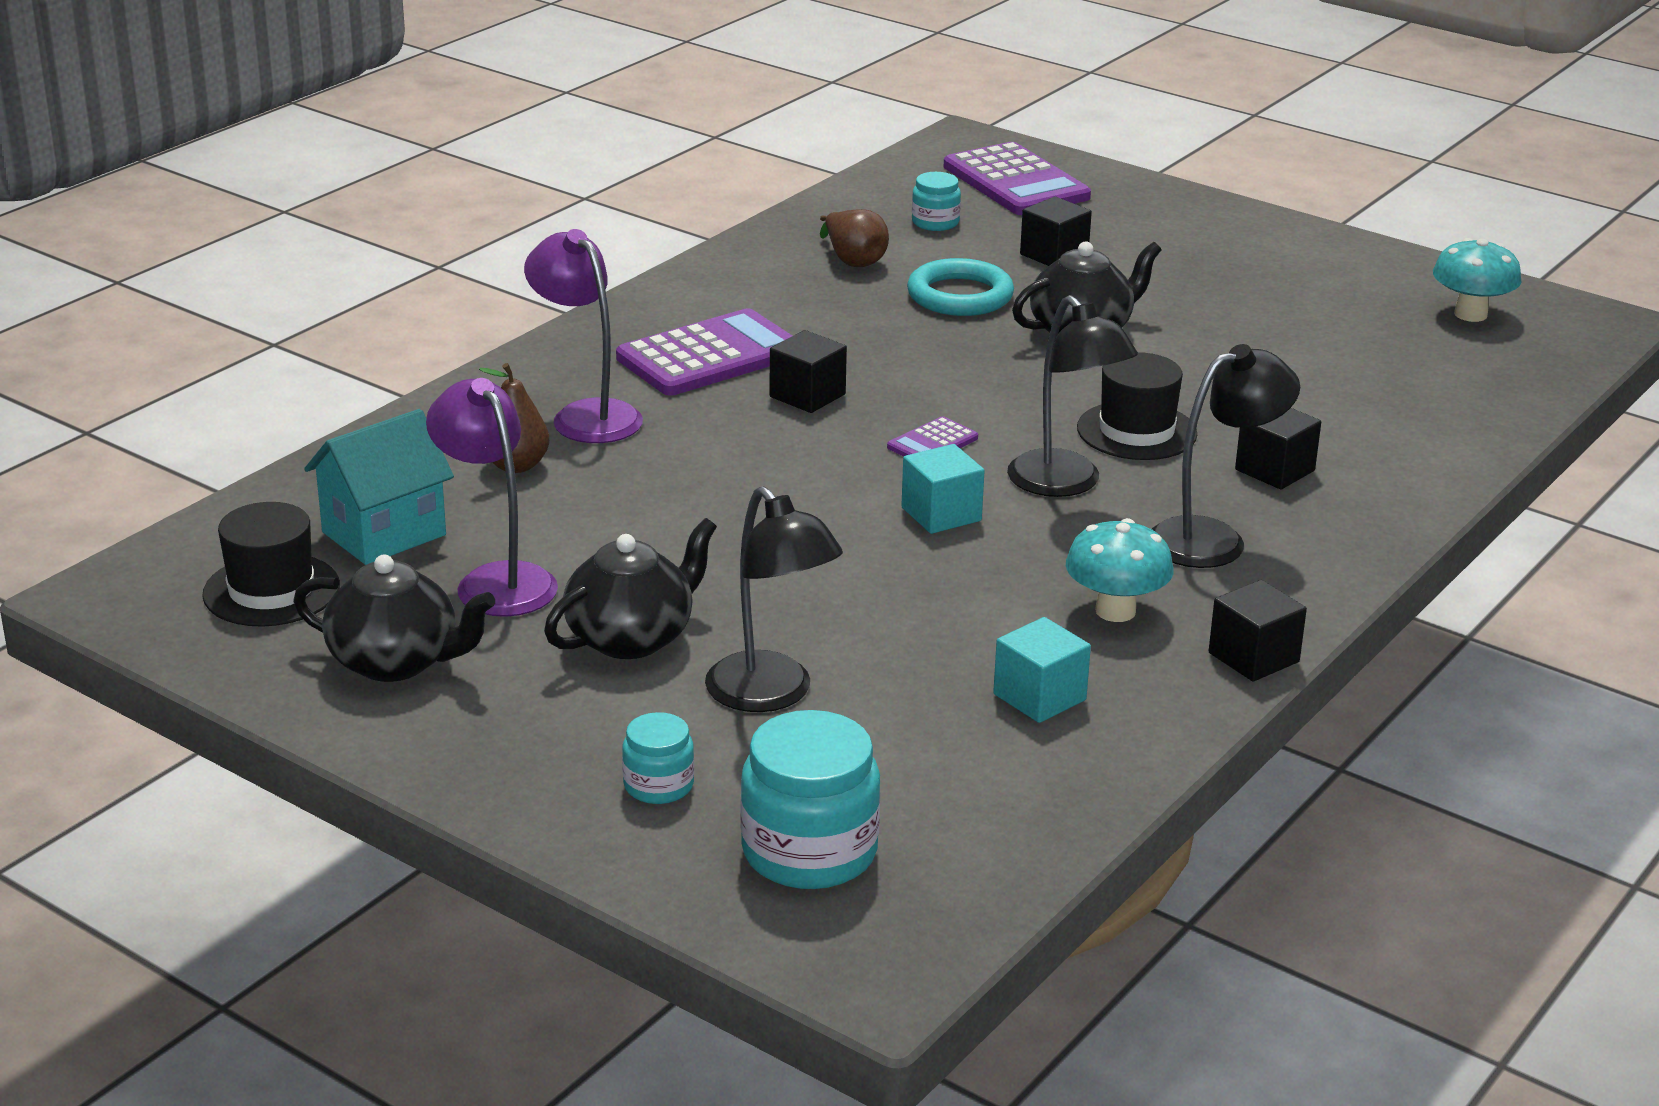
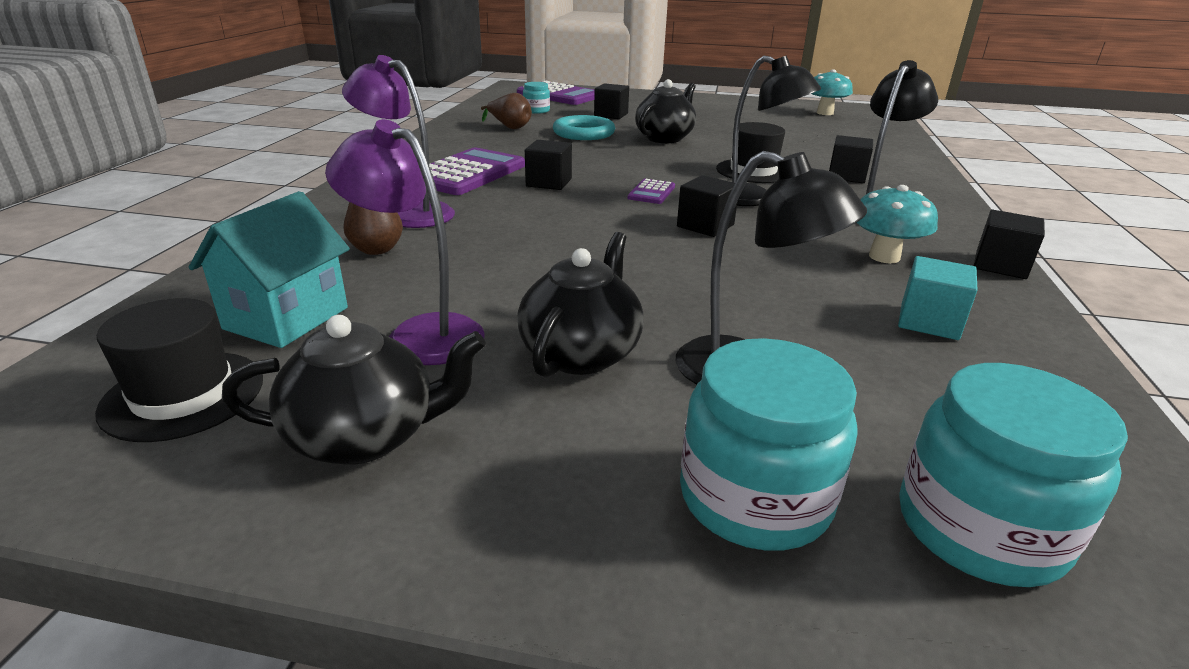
camera: 25 degrees left, 0 degrees up
(658, 785) = (754, 497): turquoise jar -> turquoise jar, size x1.87
(941, 514) = (705, 226): turquoise cube -> black cube

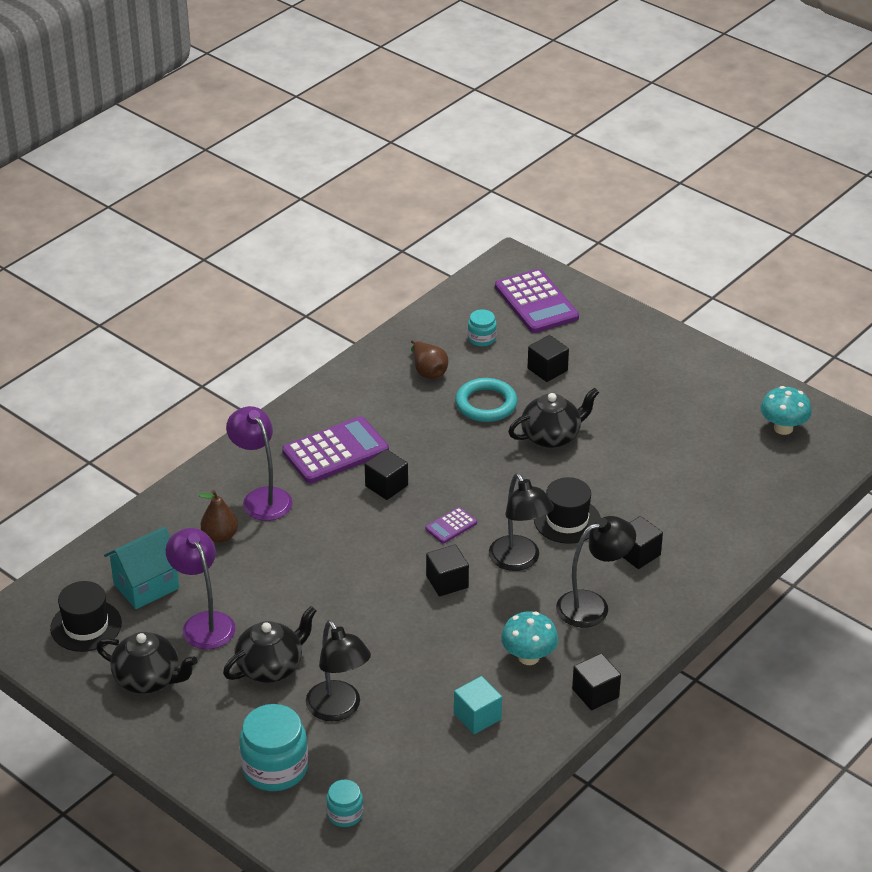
camera: 30 degrees right, 10 degrees up
(979, 528) = (345, 814): turquoise jar -> turquoise jar, size x0.54

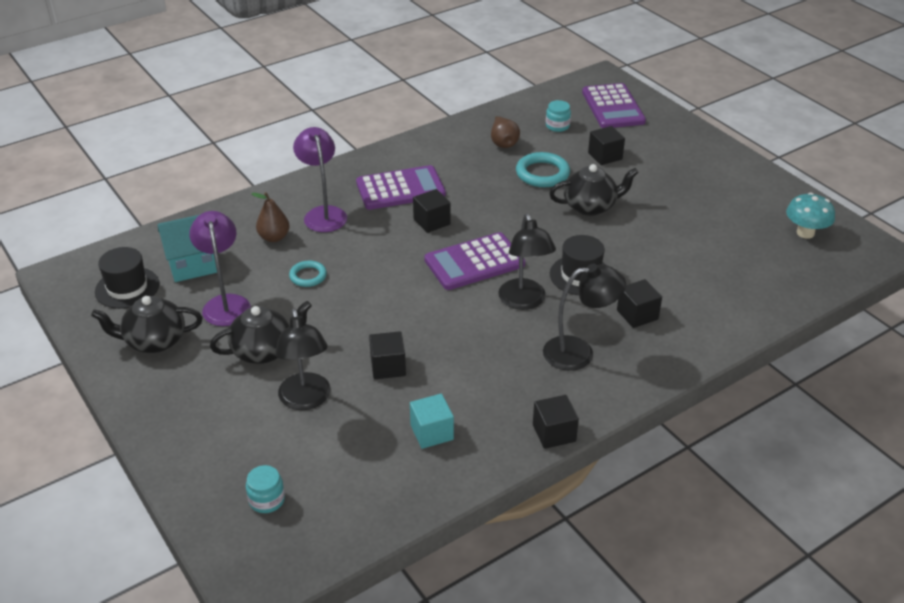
camera: 15 degrees right, 0 degrees up
(148, 679) = (154, 341): black teapot -> black teapot turned 135 degrees clockwise
(275, 768) = (223, 442): turquoise jar -> none
(279, 575) = (308, 276): none -> turquoise ring
(447, 582) = (452, 307): black cube -> black cube (388, 366)
(451, 526) = (474, 262): purple calculator -> purple calculator, size x2.11
(528, 657) = (501, 387): turquoise mushroom -> none

